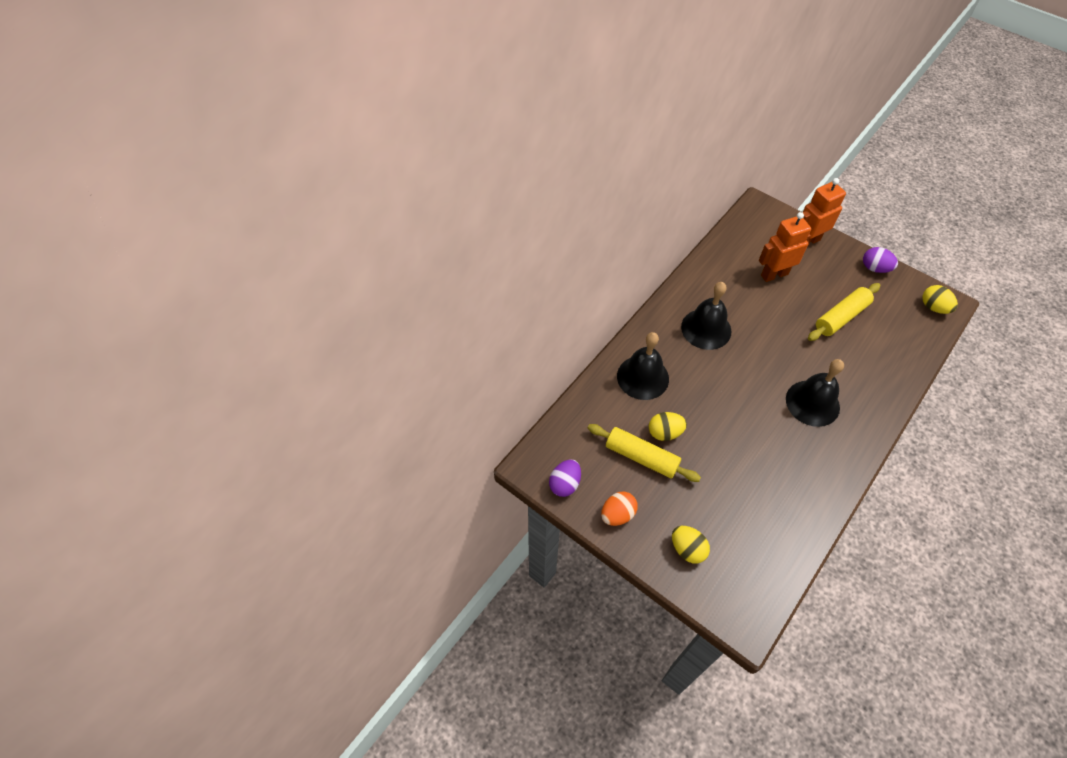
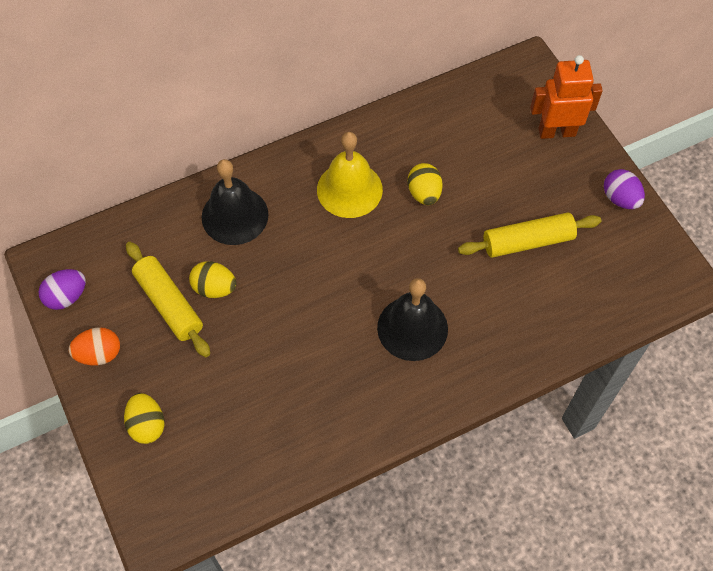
camera: 25 degrees right, 5 degrees up
(706, 329) = (349, 189): black bell -> yellow bell
(774, 274) = (482, 157): orange robot -> none
(933, 307) = (660, 277): yellow egg -> yellow egg (424, 193)

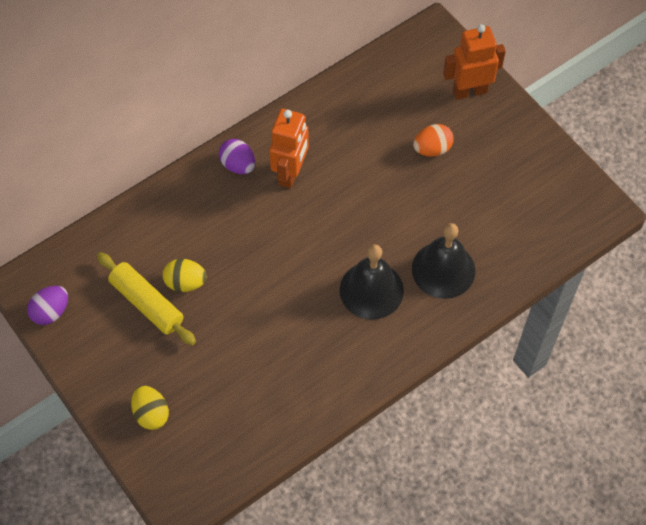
camera: 10 degrees left, 0 degrees up
(99, 354) = (93, 358): orange egg -> orange egg (432, 149)
(235, 215) = (190, 213): black bell -> black bell (443, 269)
(349, 189) = (290, 173): yellow bell -> orange robot
(424, 193) = (359, 166): yellow egg -> none
(527, 241) = (460, 196): yellow rolling pin -> none
(620, 199) = (536, 144): purple egg -> purple egg (238, 165)

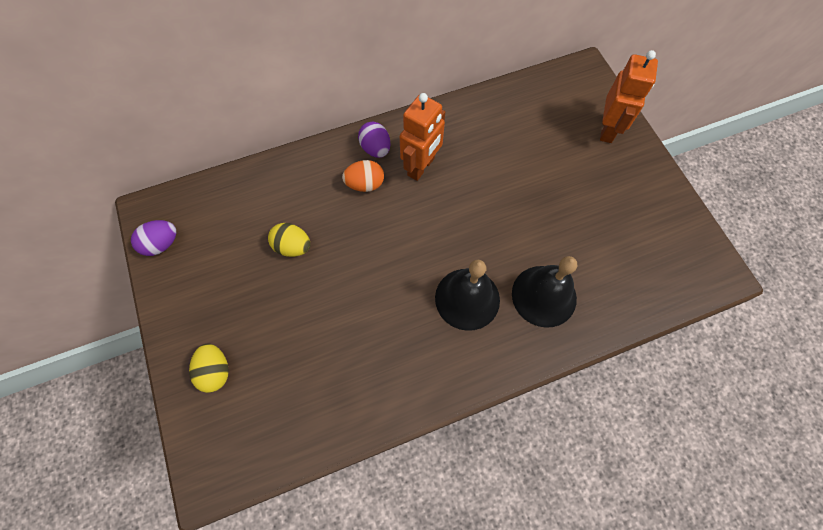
camera: 15 degrees right, 5 degrees up
(147, 303) = (250, 258): yellow rolling pin -> none
(432, 149) = (560, 175): orange egg -> orange egg (365, 184)
(469, 91) = (608, 129): orange robot -> orange robot turned 105 degrees clockwise

